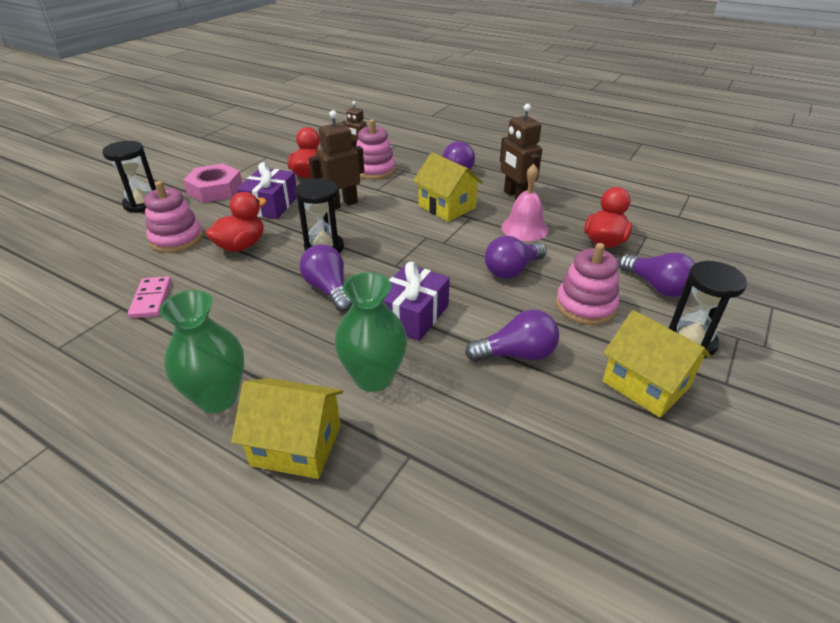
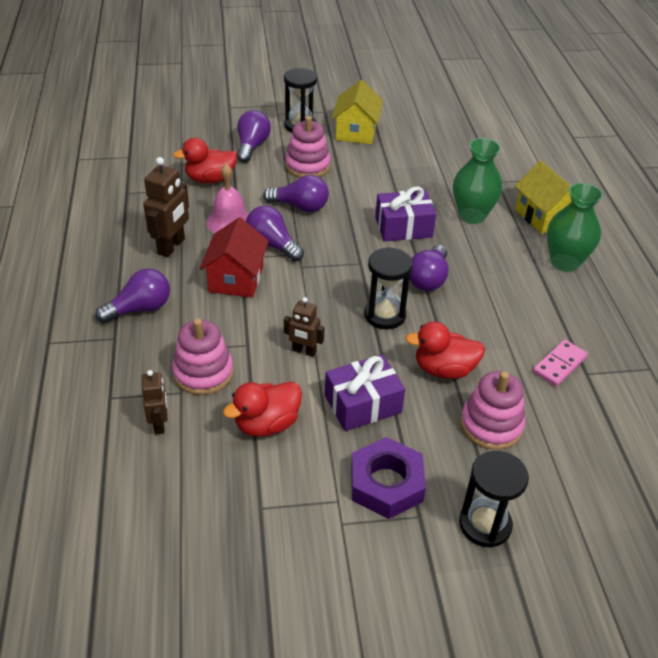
camera: 130 degrees left, 5 degrees up
(215, 189) = (386, 484): pink nut -> purple nut
(341, 204) = (304, 351): brown robot -> brown robot, size x0.61
(447, 207) = (236, 279): yellow house -> red house
(516, 354) = (386, 176): purple light bulb -> purple light bulb (272, 244)

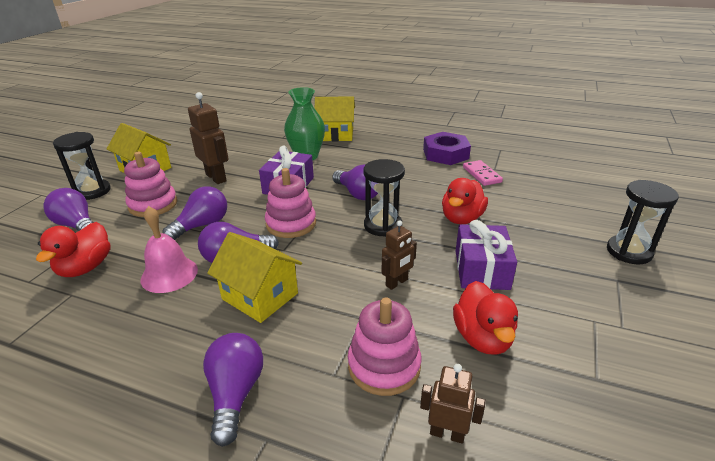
camera: 60 degrees left, 10 degrees down
(172, 246) = (157, 331): brown robot -> brown robot (216, 177)
(236, 279) = (260, 296): red house -> yellow house
(386, 484) = (579, 286): purple nut -> purple nut (445, 154)
(491, 425) = (529, 217): pink stacking toy -> pink stacking toy (291, 224)
(564, 262) = (386, 142): green vase -> none

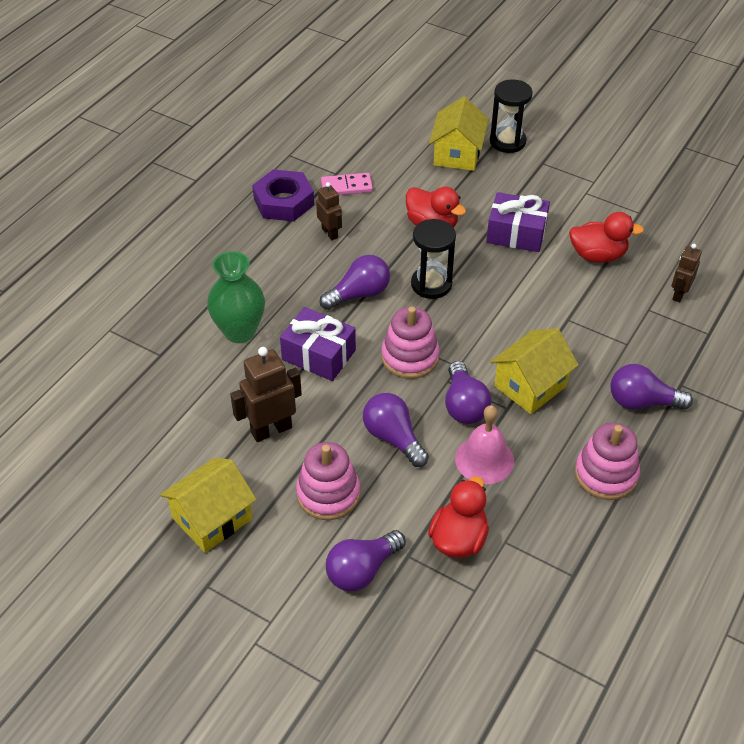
camera: 80 degrees left, 15 degrees up
(85, 268) = (458, 539): red duck -> red duck turned 90 degrees counterclockwise
(92, 191) = (266, 574): black hourglass -> none
(336, 134) = (178, 294): yellow house -> yellow house (457, 154)
(384, 366) = (620, 315): pink stacking toy -> pink stacking toy (606, 474)
(397, 283) = (525, 290): brown robot -> brown robot (330, 233)

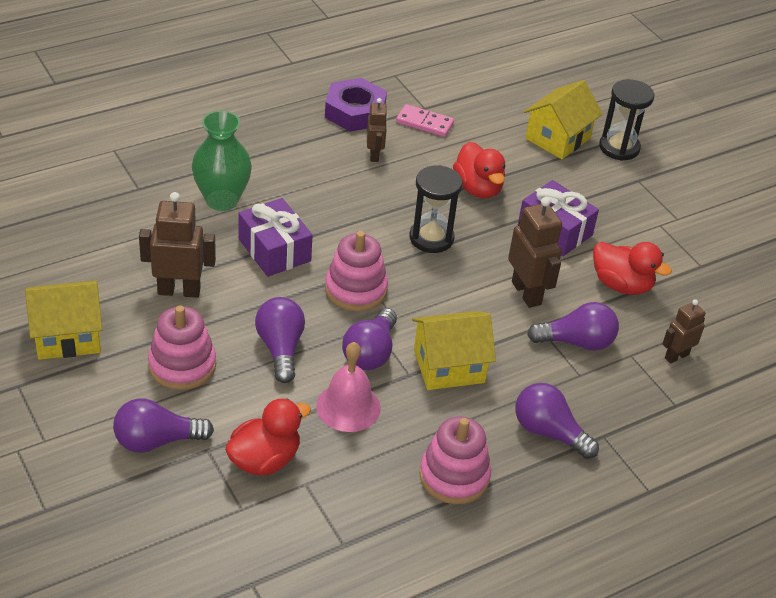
camera: 25 degrees right, 5 degrees down
(359, 294) = (356, 217): purple light bulb -> purple light bulb (576, 342)
(537, 296) = (526, 293): none -> brown robot

